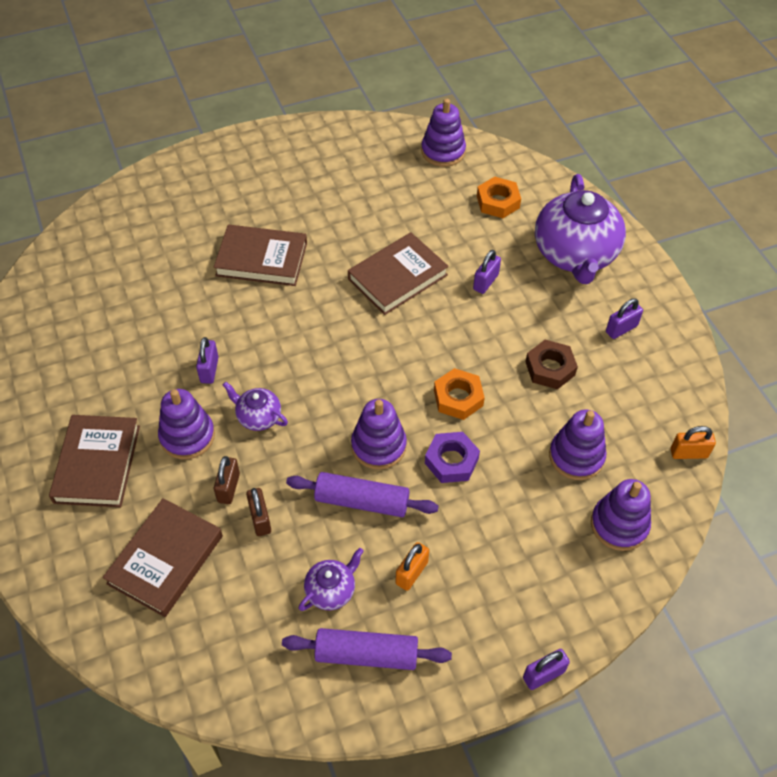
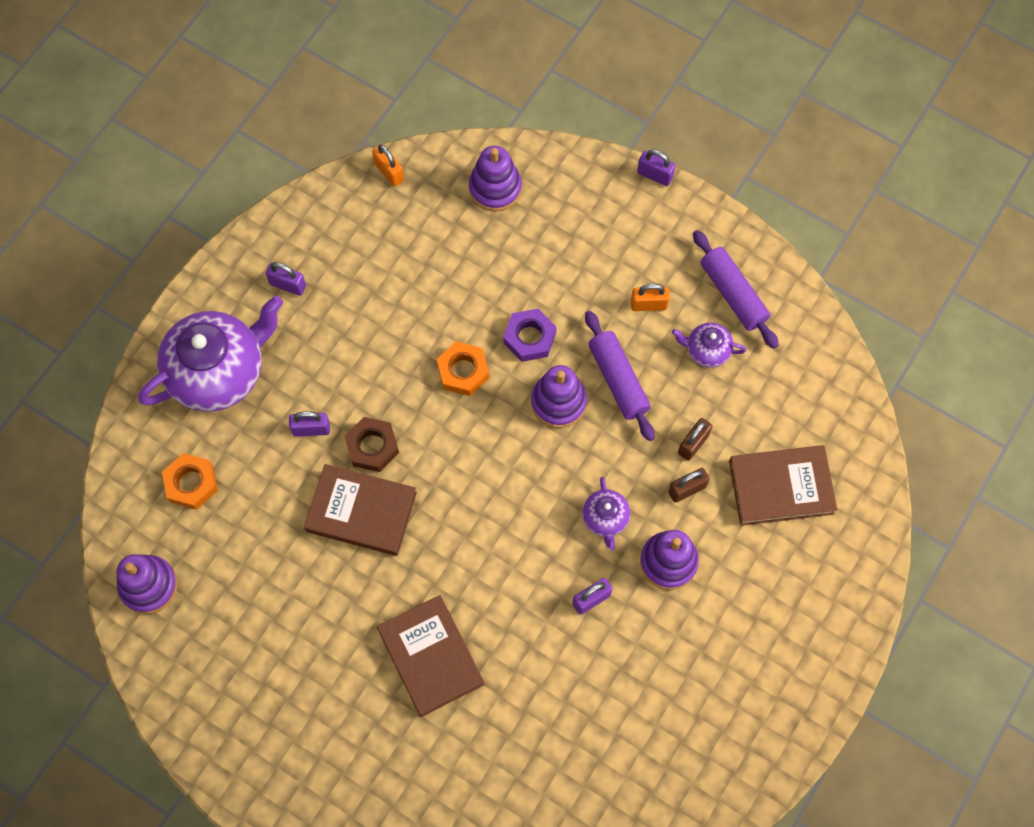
camera: 125 degrees left, 15 degrees up
(97, 464) = (750, 613): brown book -> none
(550, 368) = (376, 318): brown nut -> brown nut (372, 446)
(576, 456) = (454, 249): purple stacking toy -> none

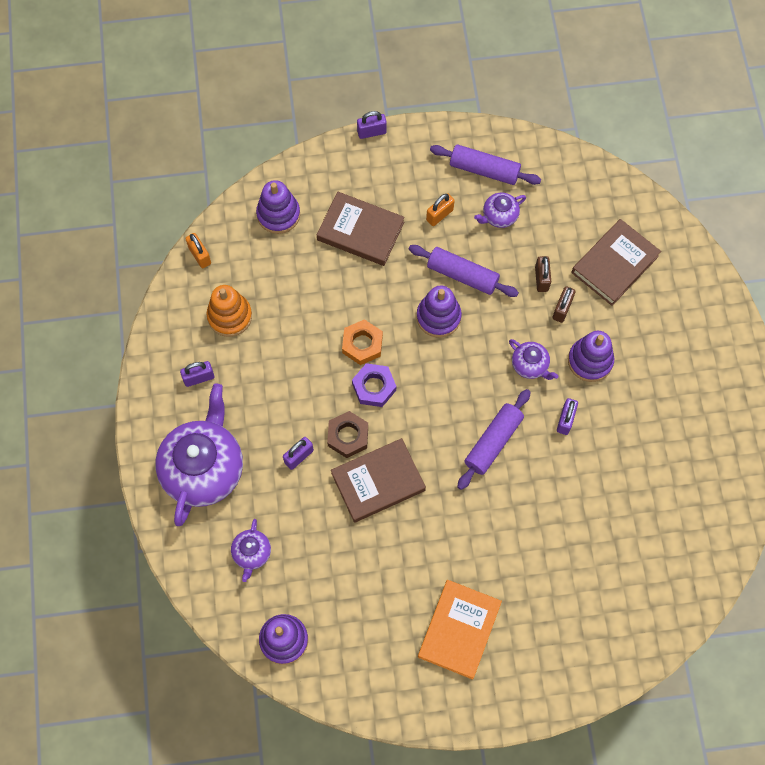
camera: 40 degrees left, 0 degrees up
(191, 483) = (252, 553): orange nut -> purple teapot
(310, 712) = (459, 630): none -> orange book
(365, 249) = (230, 316): none -> orange stacking toy
(389, 172) = (200, 255): orange padlock -> orange padlock turned 45 degrees clockwise
(431, 657) = (501, 534): brown book -> brown book (360, 231)
(502, 563) = (493, 442): none -> purple rolling pin
(529, 338) = (385, 291): purple nut -> purple nut (374, 387)

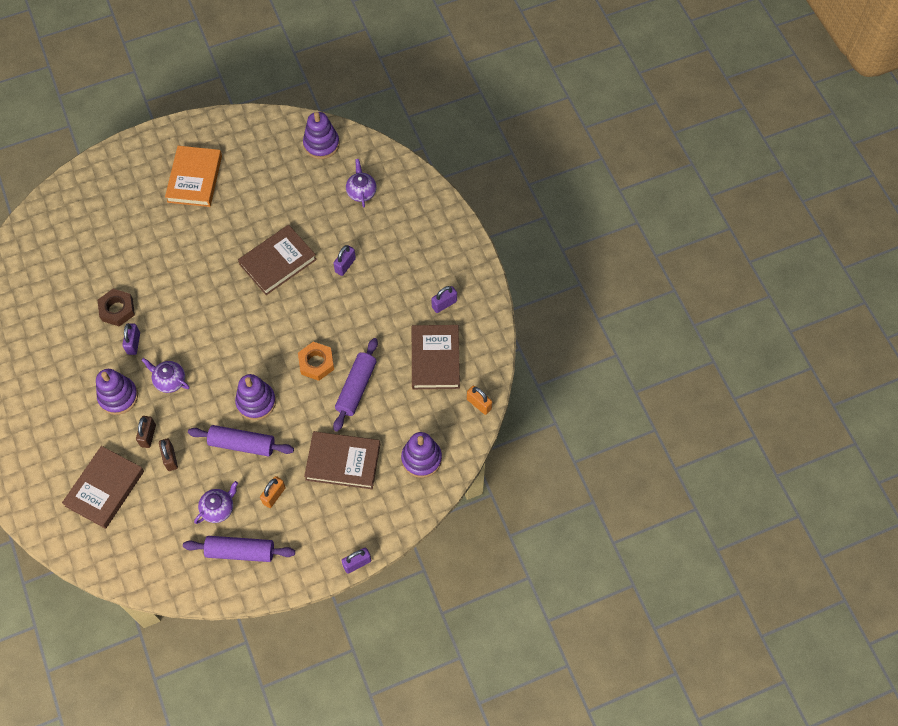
camera: 165 degrees right, 5 degrees down
(204, 468) = (417, 239): purple teapot -> none
(230, 316) = (435, 359): orange stacking toy -> brown book
(348, 436) = (310, 289): brown nut -> brown nut (117, 310)
(374, 387) = (298, 331): purple nut -> none
(493, 442) = (191, 312): purple rolling pin -> purple rolling pin (356, 387)

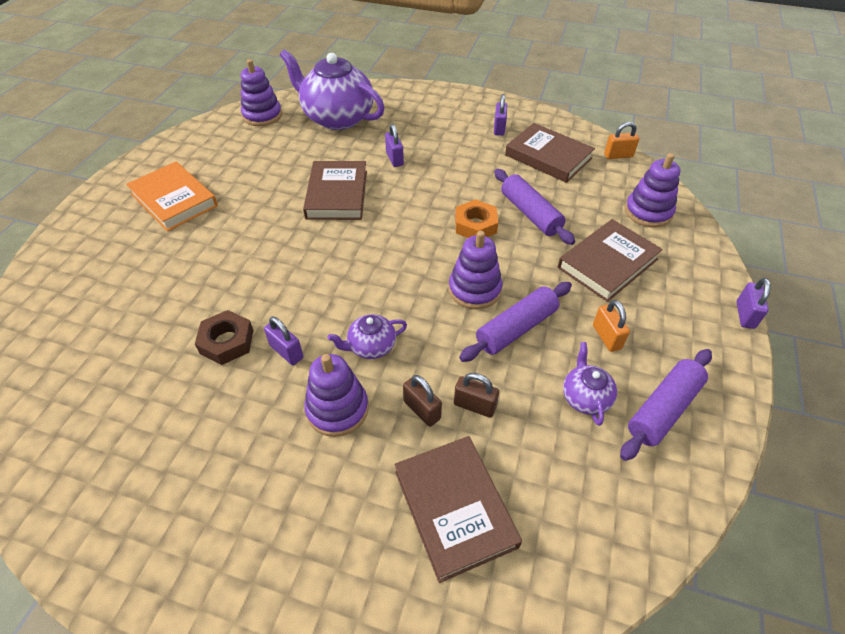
camera: 50 degrees left, 15 degrees down
(361, 192) = (337, 118): purple teapot -> purple teapot, size x2.19

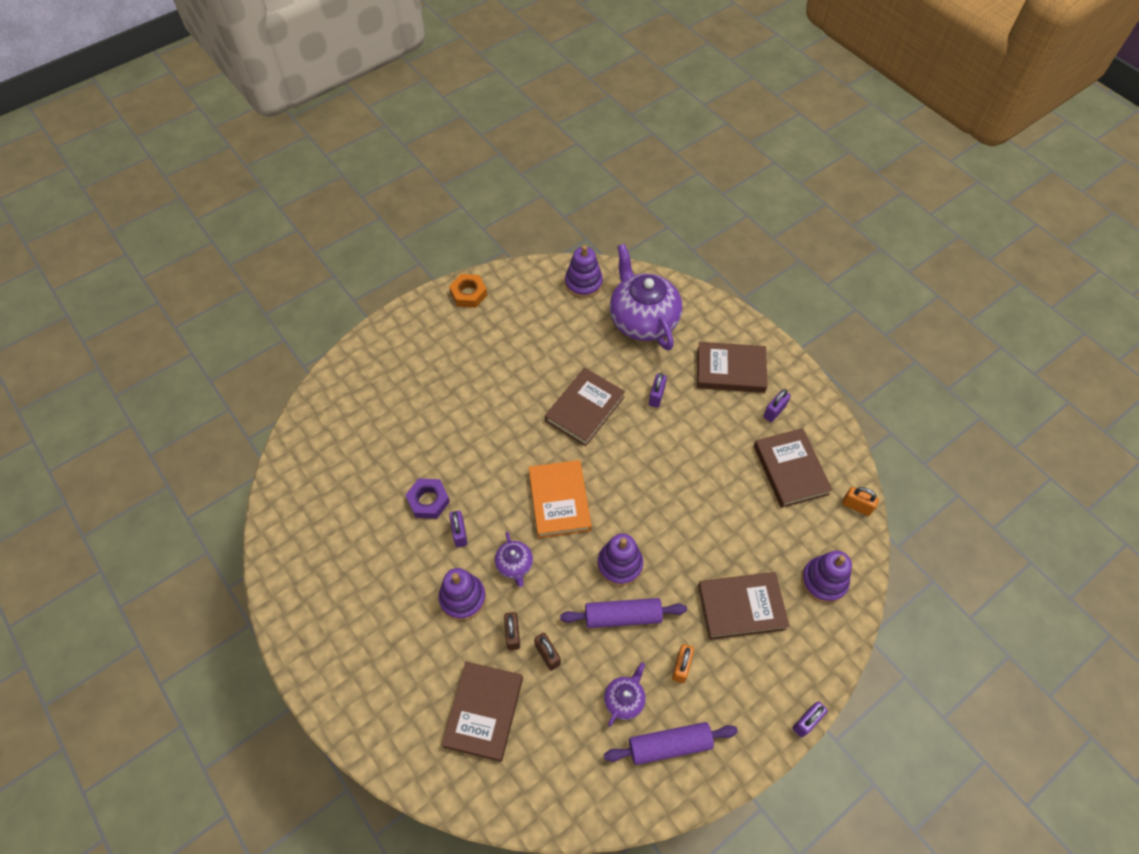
camera: 35 degrees right, 10 degrees up
(174, 200) = (465, 345): orange book -> orange book (559, 501)
(227, 341) = (428, 501): brown nut -> purple nut
(371, 346) = (514, 565): purple teapot -> purple teapot turned 120 degrees counterclockwise
(440, 119) = (730, 370): none -> brown book
(475, 225) = (668, 505): orange nut -> orange nut (468, 294)
(530, 214) = (721, 521): purple rolling pin -> none

